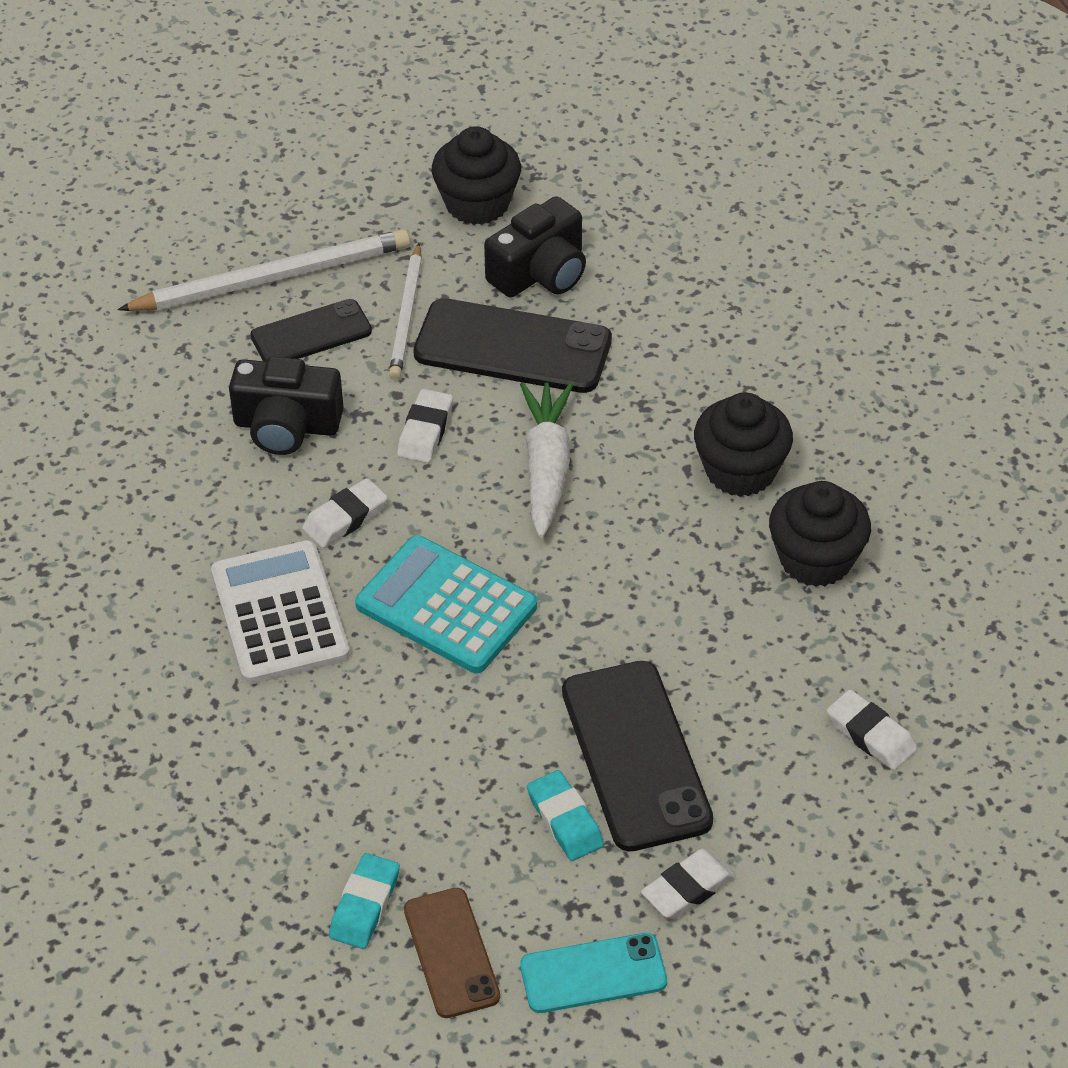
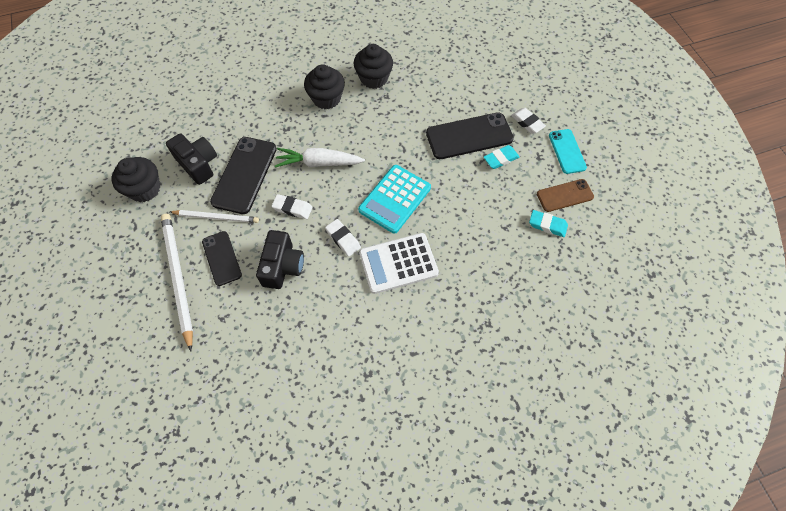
camera: 90 degrees left, 15 degrees up
(870, 735) = (456, 68): white eraser -> none

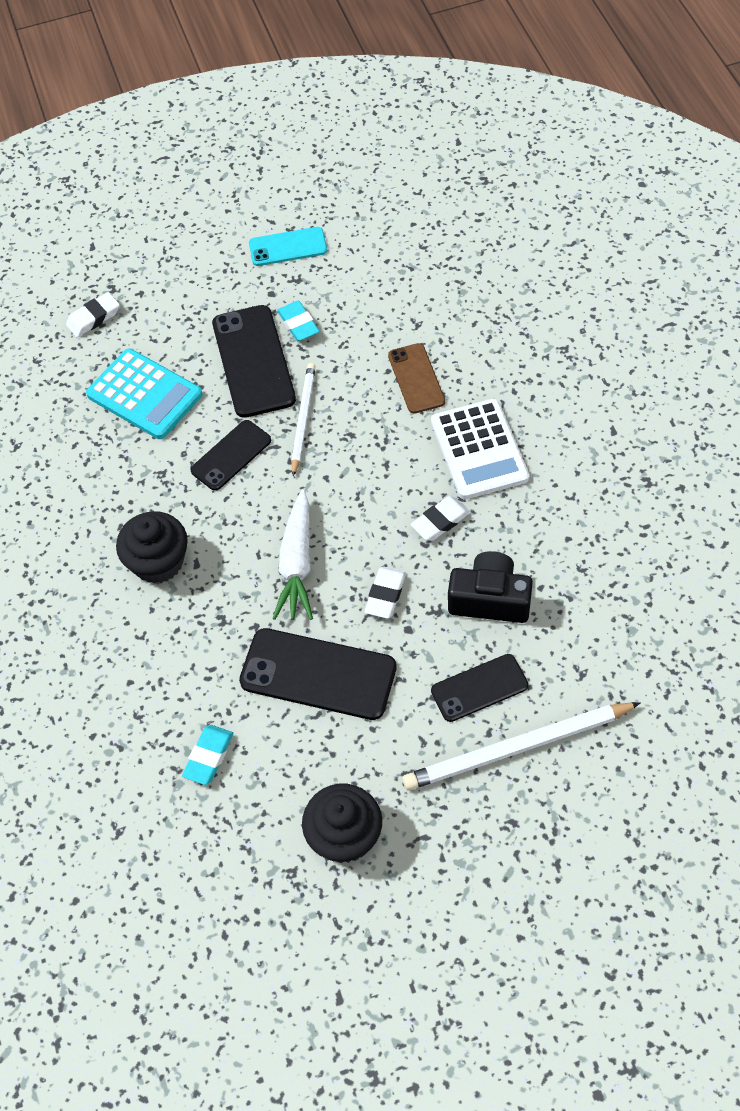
camera: 85 degrees left, 5 degrees down
(198, 164) = (292, 753): black camera -> none
(216, 217) = (403, 707): white pencil -> white pencil (303, 419)
(374, 78) = (119, 492): black cupcake -> none
(394, 199) = (368, 457): turquoise calculator -> turquoise calculator (144, 395)
(397, 128) = (231, 455): none -> black phone
(527, 122) = (232, 289): white eraser -> white eraser (93, 318)
(547, 225) = (413, 277): turquoise eraser -> turquoise eraser (209, 757)
(565, 195) = (364, 255): brown phone -> brown phone (416, 378)

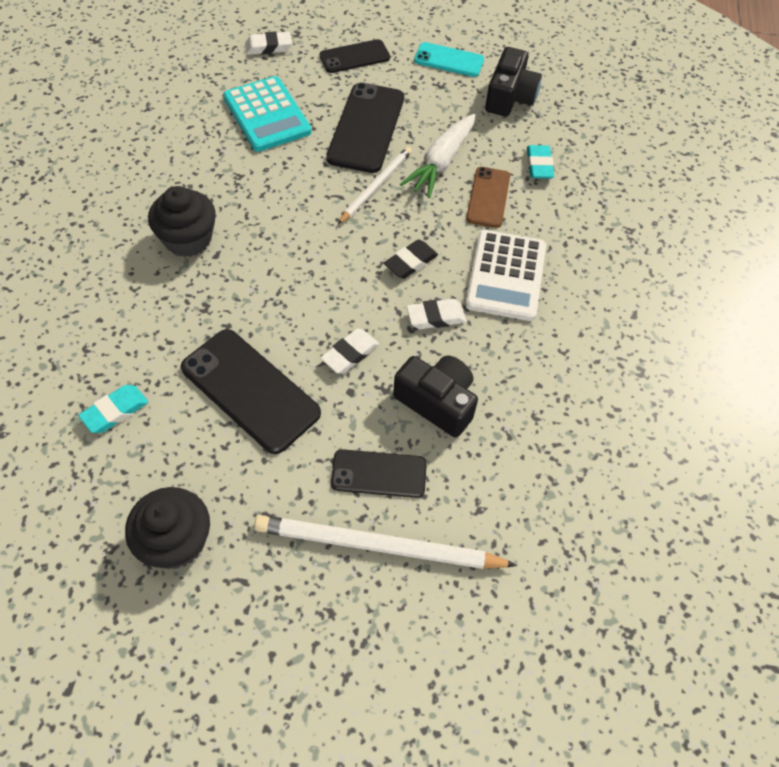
camera: 20 degrees right, 0 degrees up
(231, 455) = (301, 187): black phone -> black phone (354, 57)
(297, 564) = (294, 294): white carrot -> white carrot (441, 163)
(298, 324) = (419, 117): turquoise eraser -> turquoise eraser (539, 165)
(373, 261) = (510, 97): none -> black camera
(384, 480) = (411, 262): none -> black eraser

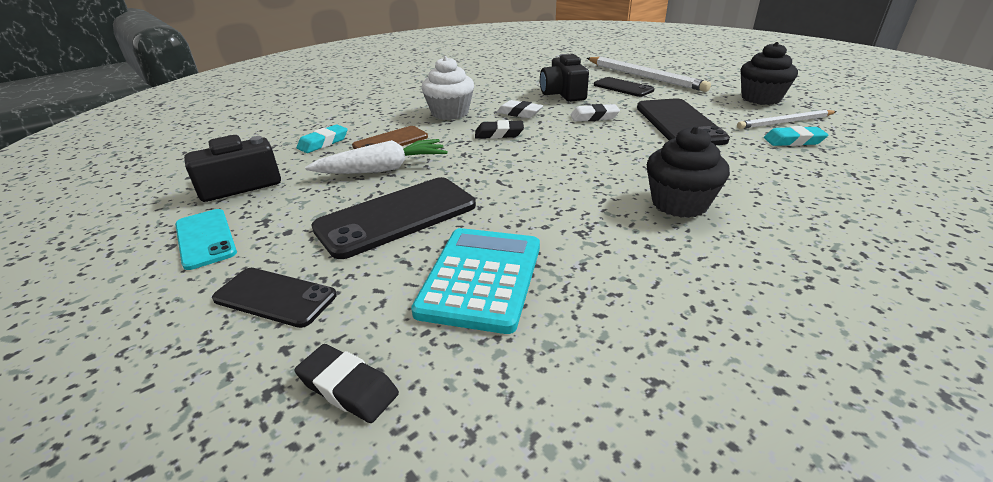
camera: 135 degrees left, 25 degrees down
(268, 47) = (348, 388): white eraser -> black eraser
(376, 186) = (459, 175): white pencil -> white pencil (785, 122)
(505, 276) = (450, 113): white calculator -> white cupcake

